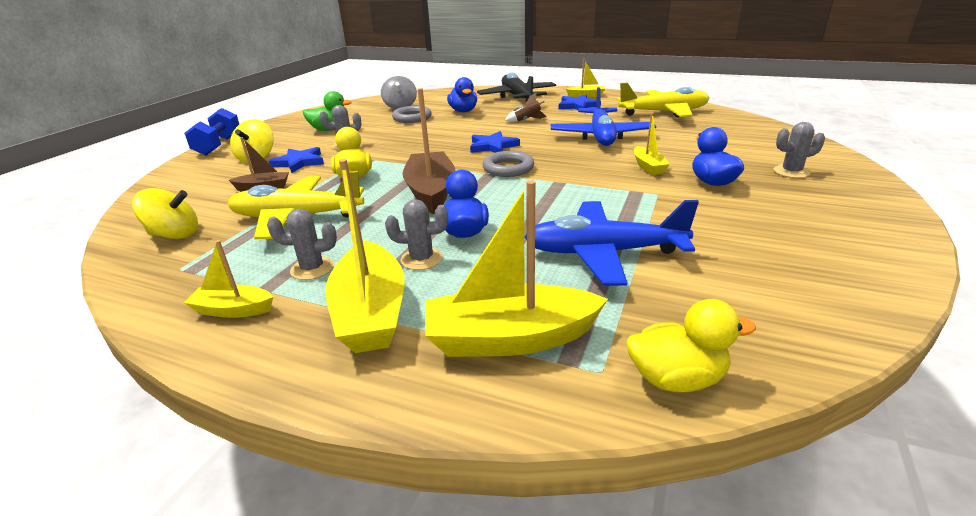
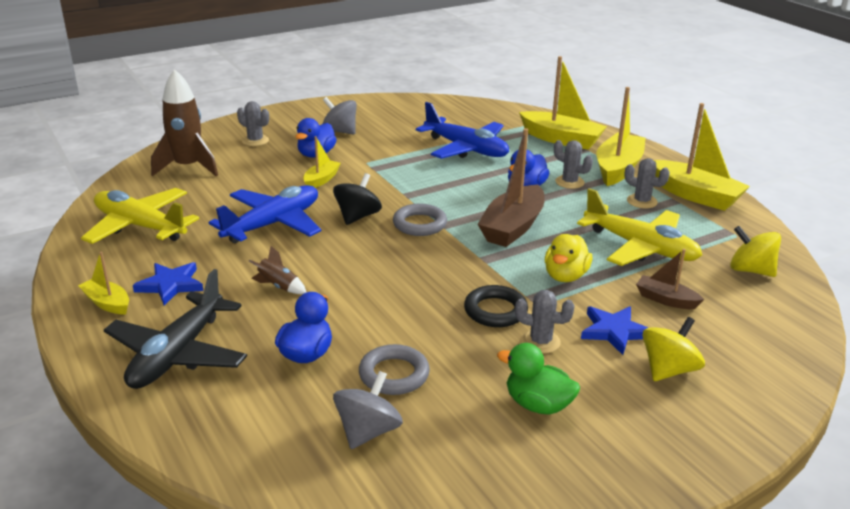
camera: 145 degrees left, 0 degrees up
(219, 145) = (729, 444): blue dumbbell -> none
(233, 310) = (695, 195): yellow boat -> yellow boat, size x1.87
(387, 148) = (495, 311): none -> black ring
(493, 146) = (387, 258): blue star -> none
(561, 157) = (357, 216): none -> black spinning top
(676, 379) = (515, 112): yellow duck -> none
(753, 139) = (188, 167): none -> brown rocket
(769, 212) = (340, 131): none -> grey spinning top

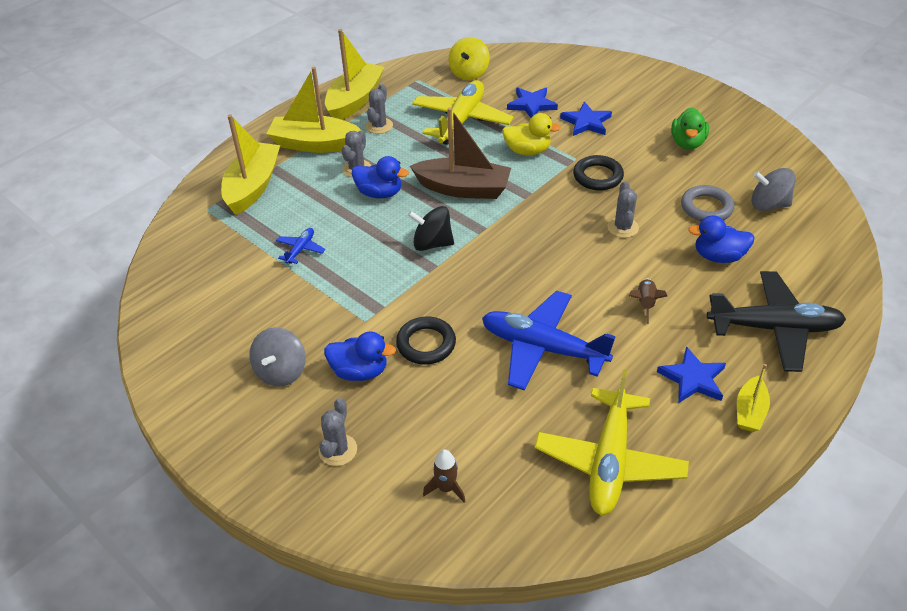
camera: 105 degrees left, 15 degrees up
(188, 167) = (446, 488): brown rocket -> brown rocket, size x0.47
(321, 180) = (426, 344): yellow boat -> black ring
(357, 216) = (494, 290): black spinning top -> black spinning top (432, 243)
(419, 224) = (487, 245): grey ring -> none
(466, 149) = (300, 249): blue plane -> blue plane, size x0.44
(540, 342) = (621, 151): grey cactus -> grey cactus (622, 227)
(666, 300) = (532, 105): brown boat -> blue star
(668, 370) = (614, 99): yellow spinning top -> none

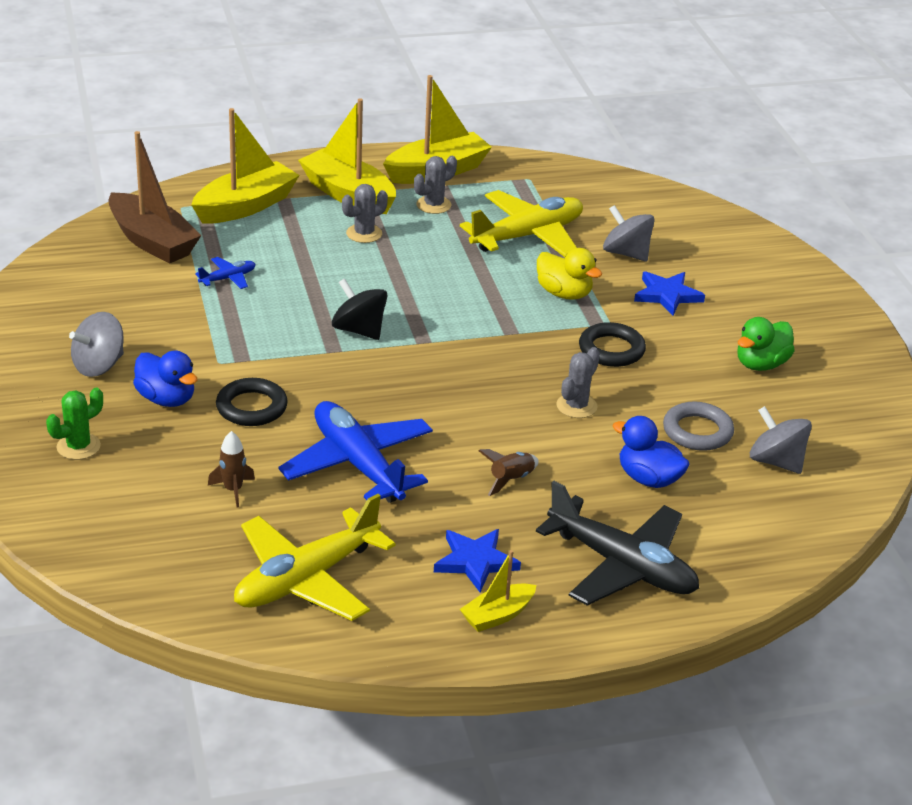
camera: 30 degrees right, 10 degrees down
(338, 450) = (78, 446): grey cactus -> green cactus
(380, 193) = (360, 265): blue duck -> none
(446, 488) = (136, 521): brown rocket -> brown rocket (233, 490)
(463, 188) = (451, 297): brown boat -> brown boat (152, 241)
(469, 73) = (594, 195): yellow spinning top -> none
(532, 105) = (626, 253): blue star -> grey spinning top

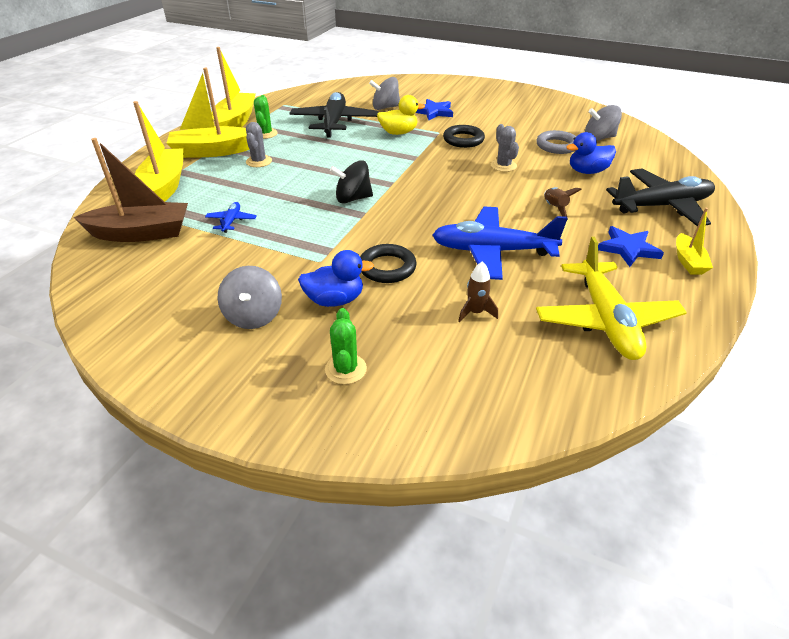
camera: 50 degrees left, 5 degrees up
(433, 205) = (265, 134): grey cactus -> green cactus
(527, 236) = (334, 122): yellow plane -> black plane
(761, 364) = (516, 114): green duck -> none

